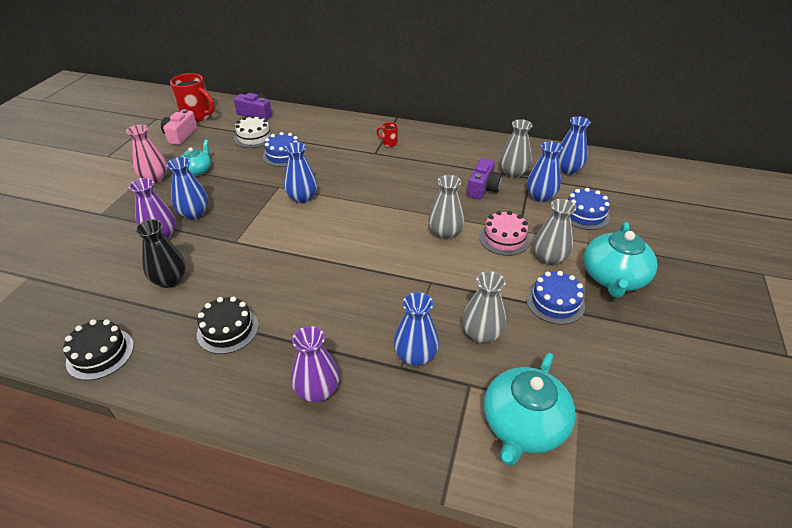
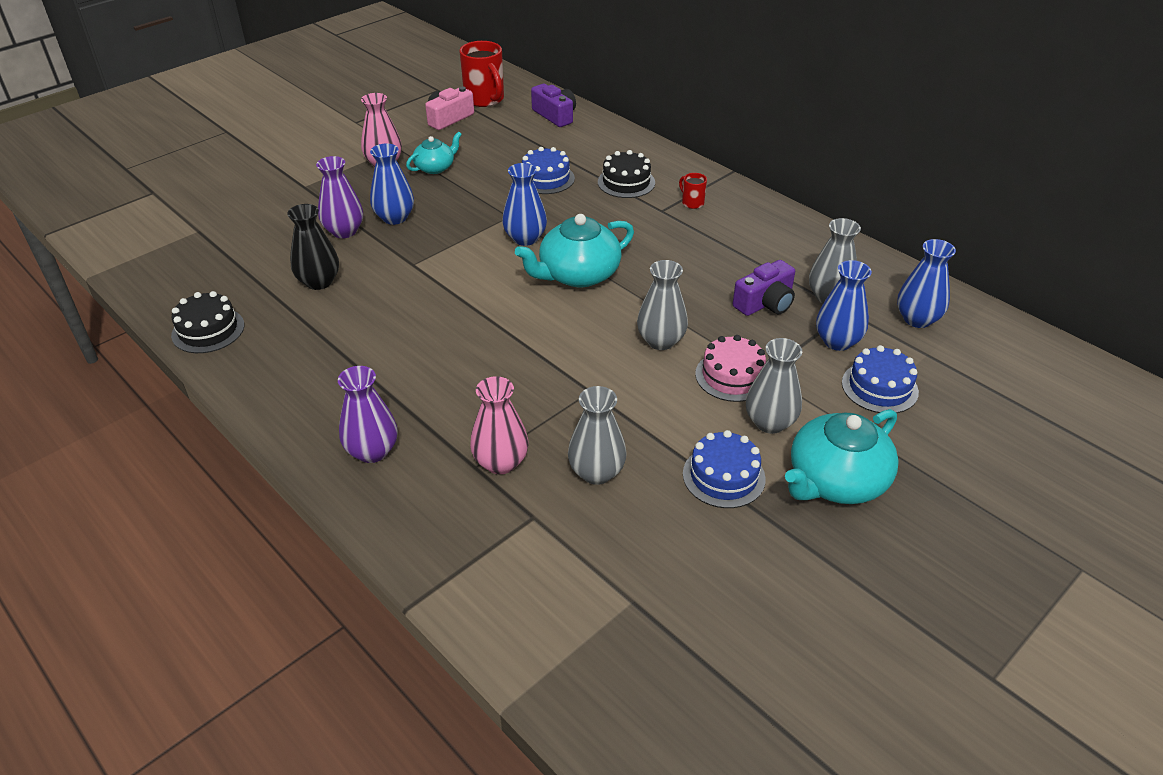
camera: 30 degrees right, 0 degrees up
(228, 329) = (335, 354): black cake -> black cake (626, 182)
(254, 137) = (529, 145): white cake -> none
(415, 356) = (501, 462): blue vase -> pink vase
(523, 425) = (554, 584): turquoise teapot -> turquoise teapot (578, 274)

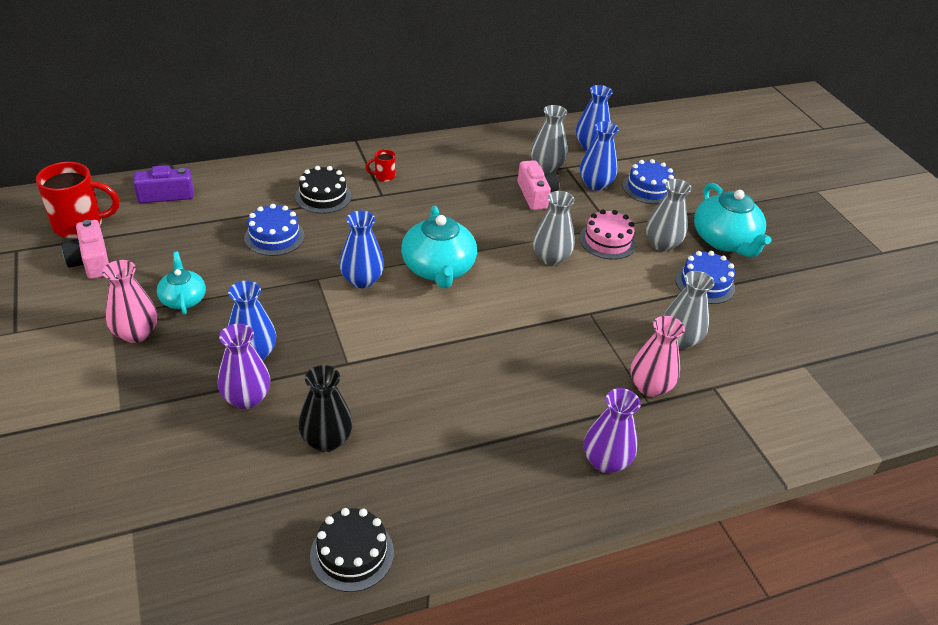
camera: 70 degrees left, 0 degrees up
(765, 303) = (536, 195): purple camera -> pink camera

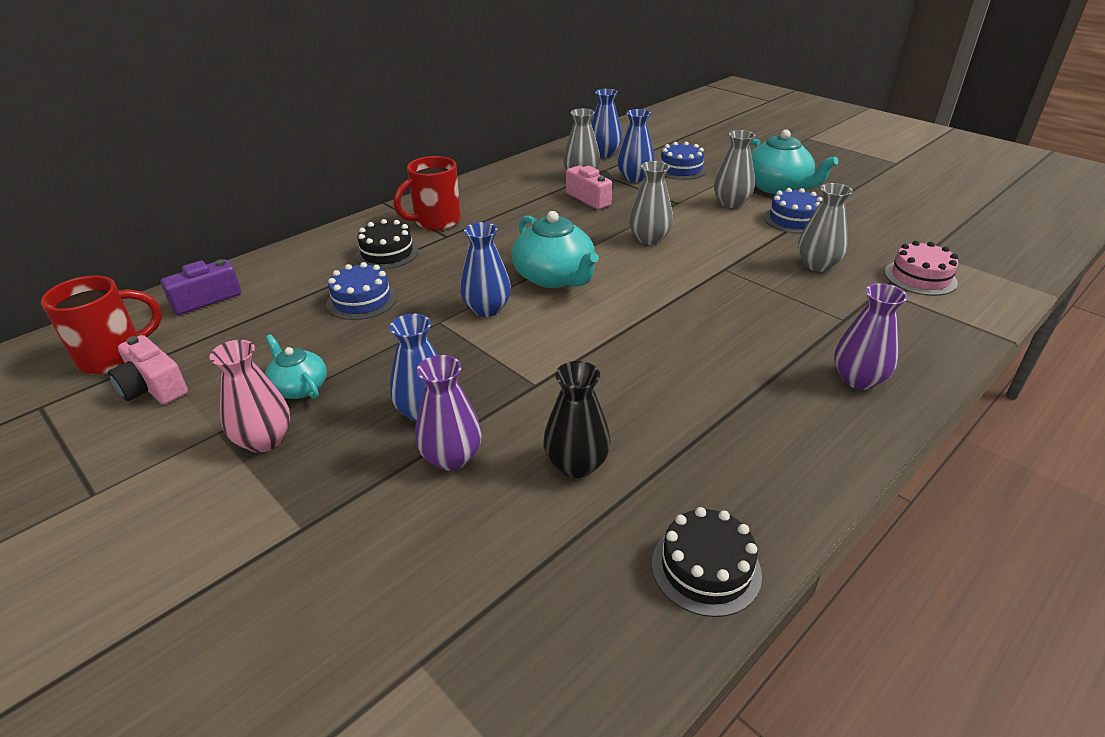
camera: 20 degrees left, 5 degrees down
(384, 176) = (436, 222): red mug -> red mug, size x2.10
(607, 241) = (685, 213): pink cake -> pink cake (920, 277)
(649, 386) = (831, 307): pink vase -> none

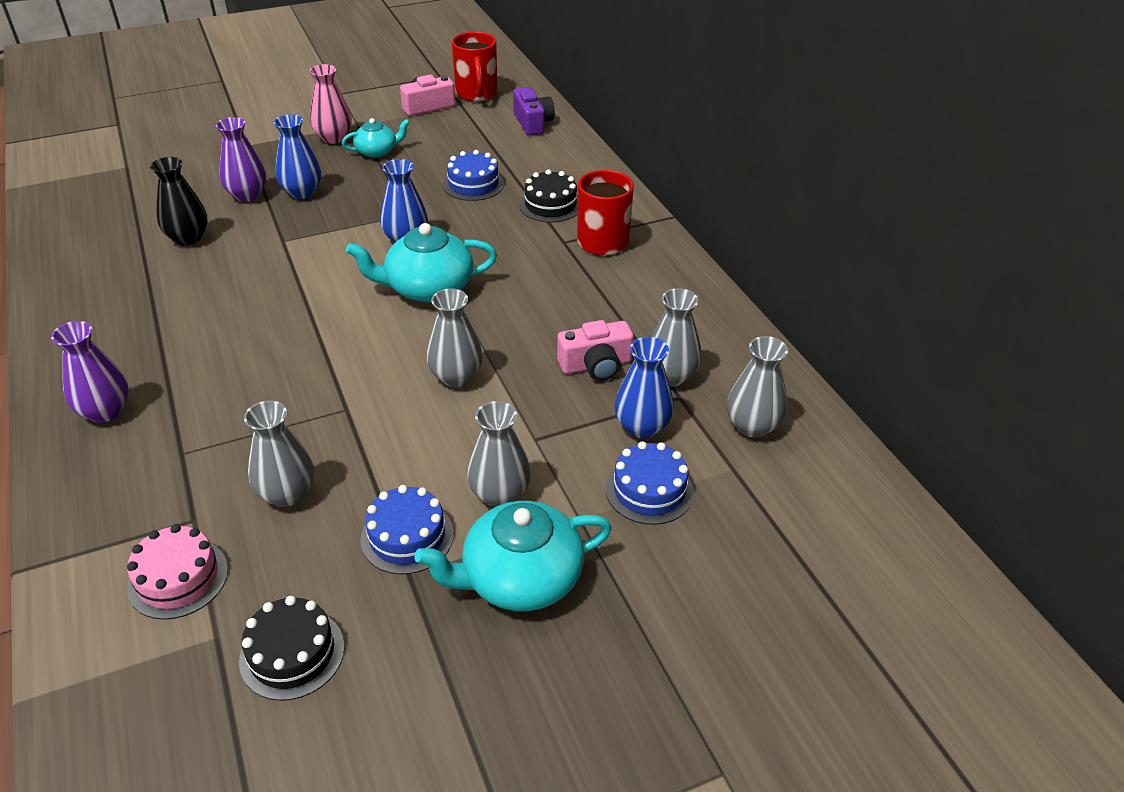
camera: 110 degrees right, 5 degrees up
(604, 153) = (752, 426): blue vase -> grey vase
(706, 568) = (62, 260): black cake -> black cake (292, 653)

